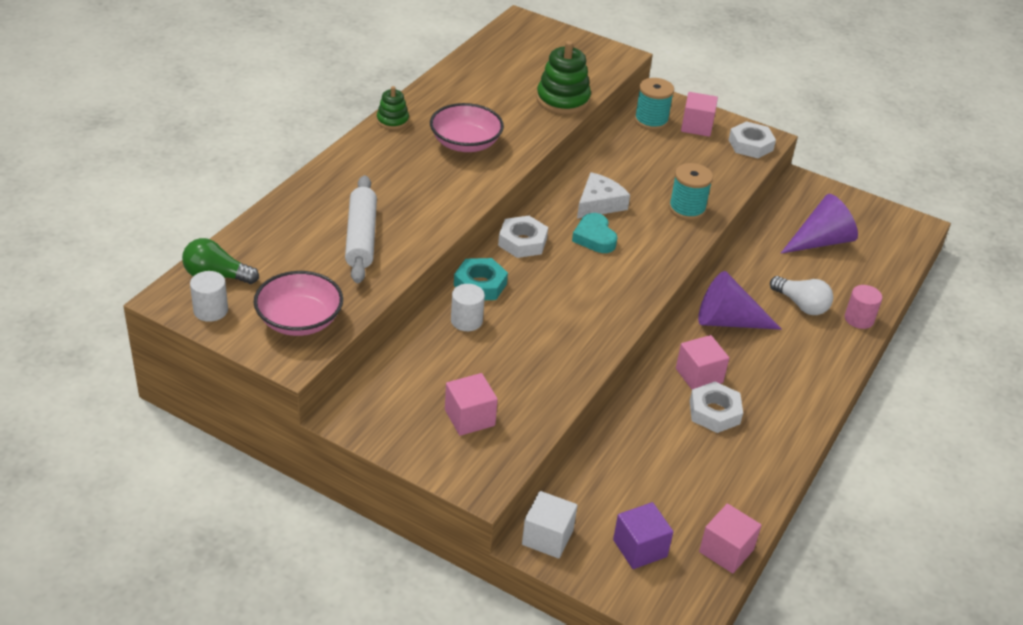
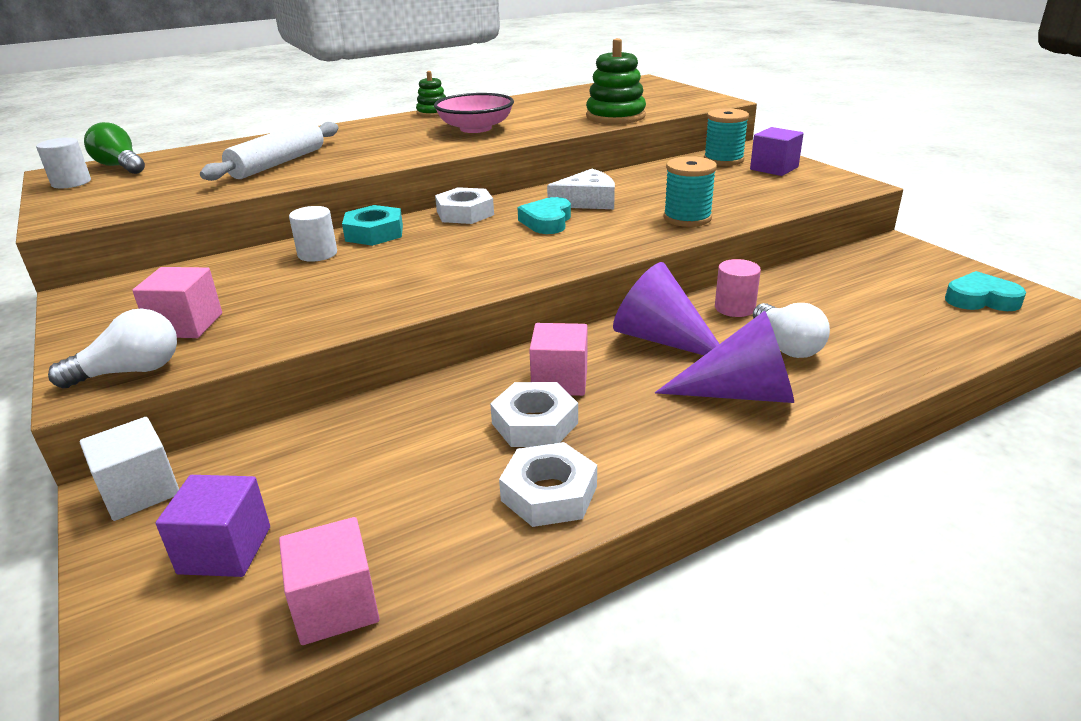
camera: 35 degrees right, 10 degrees down
(299, 320) = (121, 199): pink bowl -> none
(491, 465) = (130, 371): none -> white light bulb
(696, 126) = (774, 168): pink cube -> purple cube
(750, 145) = (829, 187): white nut -> white nut (549, 493)
(820, 241) = (875, 294): purple cone -> purple cone (740, 393)
(859, 319) = (868, 378): pink cylinder -> pink cylinder (734, 308)
(879, 230) = (980, 299): none -> turquoise heart

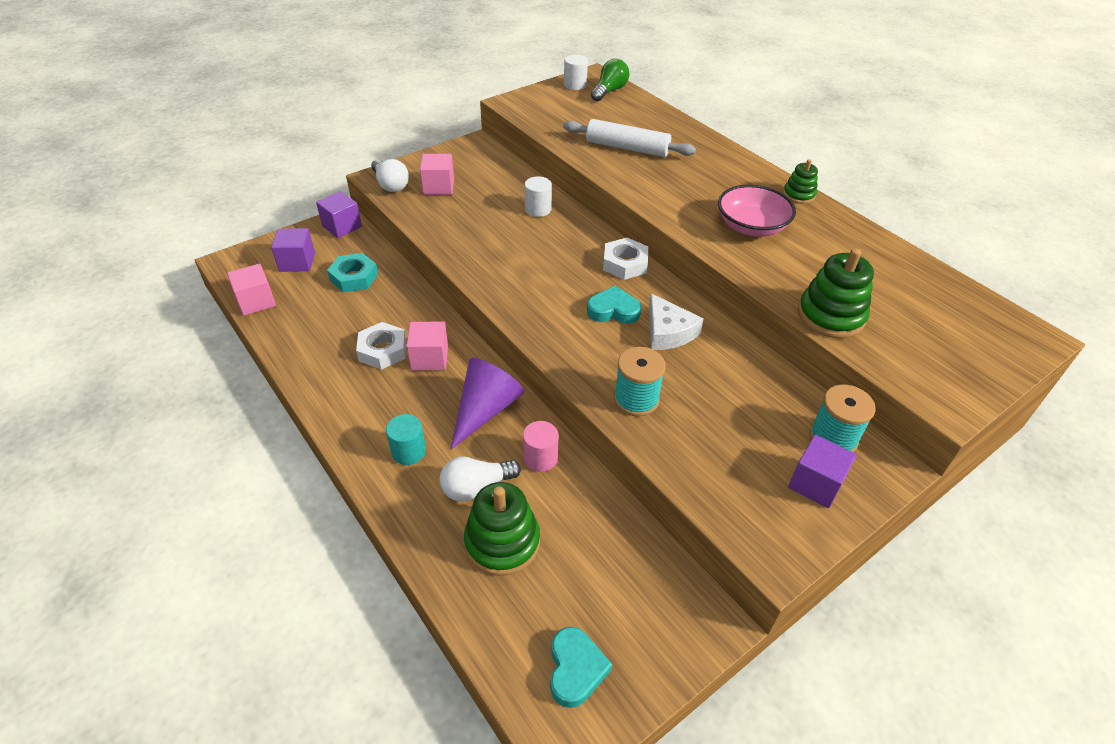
camera: 80 degrees right, 15 degrees up
(140, 491) = (342, 226): white cube -> purple cube
(374, 233) = (577, 226): turquoise nut -> turquoise nut (354, 277)
(549, 493) = (317, 361): white nut -> none
(740, 393) = (408, 451): purple cone -> turquoise cylinder
(858, 331) = (502, 542): none -> green stacking toy

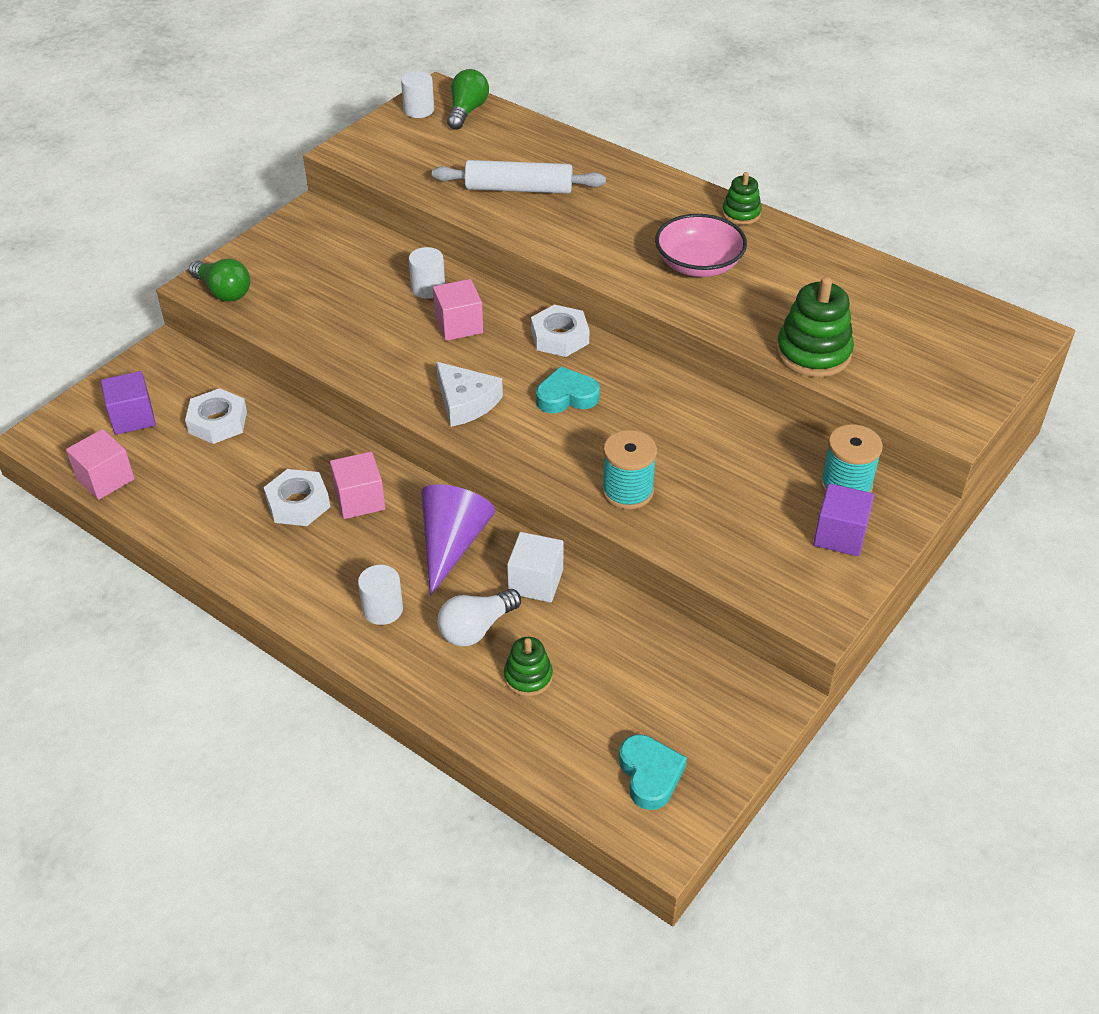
camera: 15 degrees left, 0 degrees up
(342, 226) = (168, 358): purple cube -> none
(354, 277) = (217, 422): turquoise nut -> white nut
(390, 184) = (223, 291): white light bulb -> green light bulb
(408, 451) = (382, 609): turquoise cylinder -> white cylinder
(438, 187) = (288, 282): pink cube -> pink cube (459, 325)
(502, 542) = (528, 677): green stacking toy -> green stacking toy, size x0.58
(540, 458) = (535, 582): pink cylinder -> white cube
(668, 332) = (637, 408): white cheese -> white cheese (465, 402)

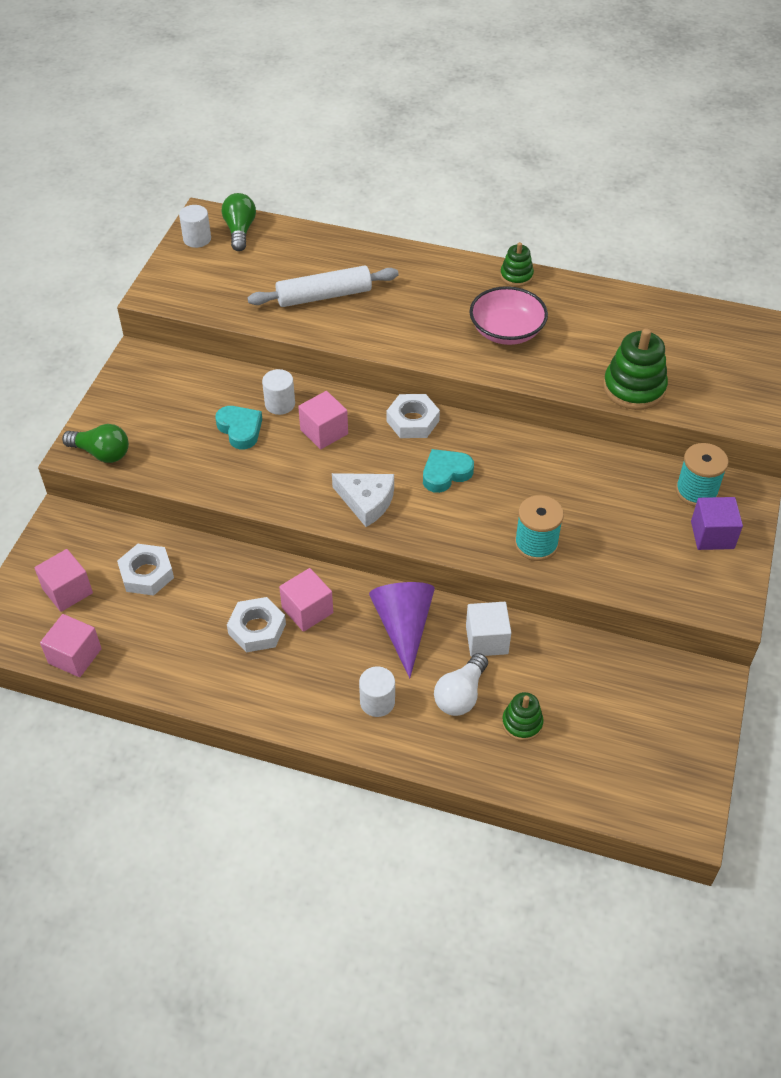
camera: 20 degrees left, 5 degrees up
(132, 417) = (67, 591): purple cube -> pink cube
(650, 775) = (653, 774): turquoise heart -> turquoise heart (240, 429)

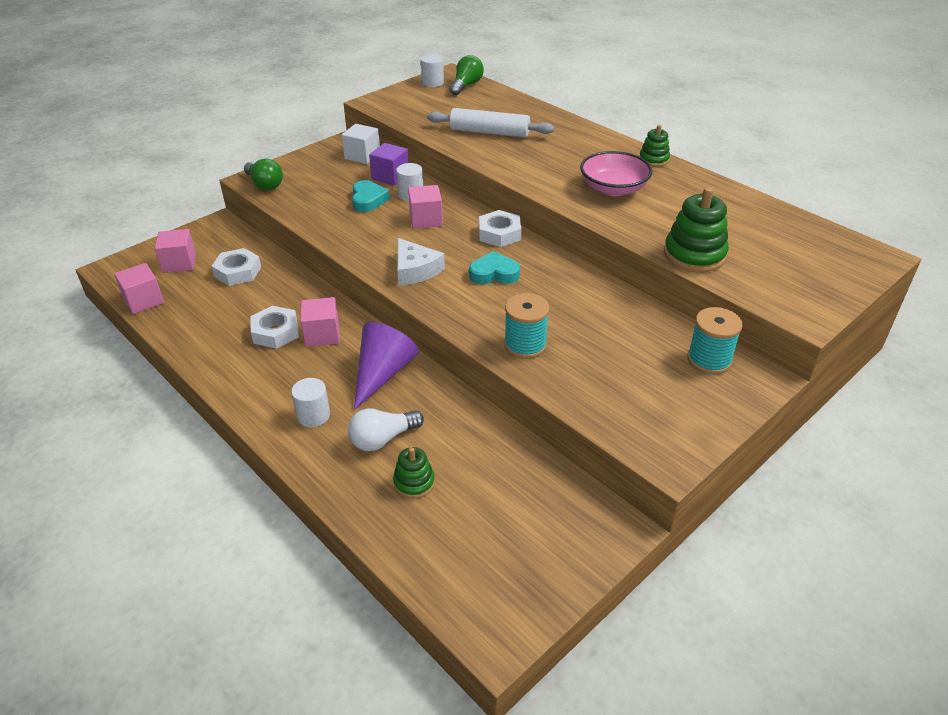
camera: 30 degrees right, 10 degrees down
(486, 640) = (440, 409): white cube -> white cube (362, 156)
(712, 535) = (697, 398): purple cube -> purple cube (390, 176)

